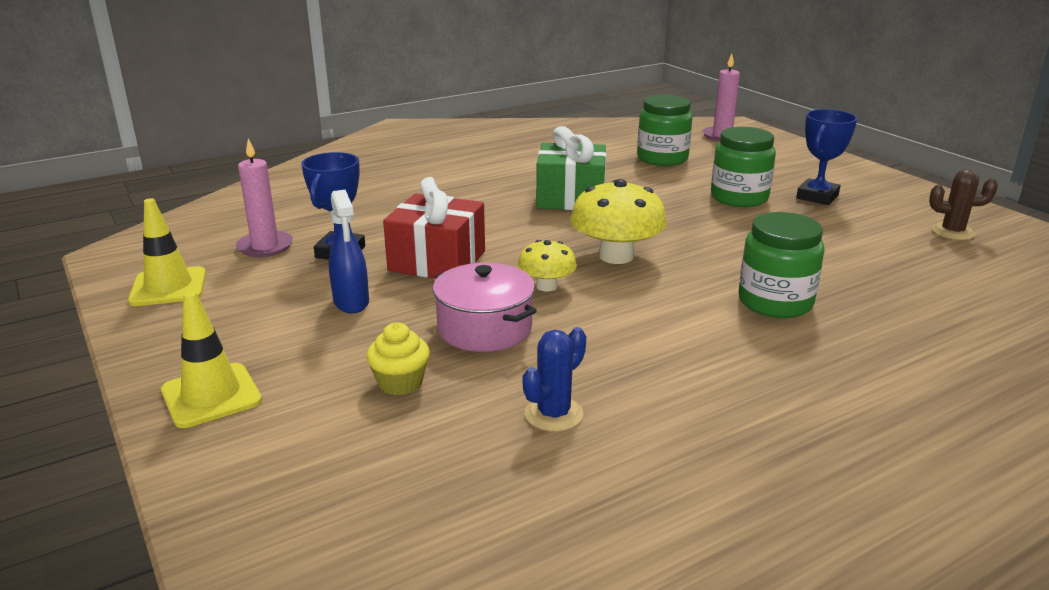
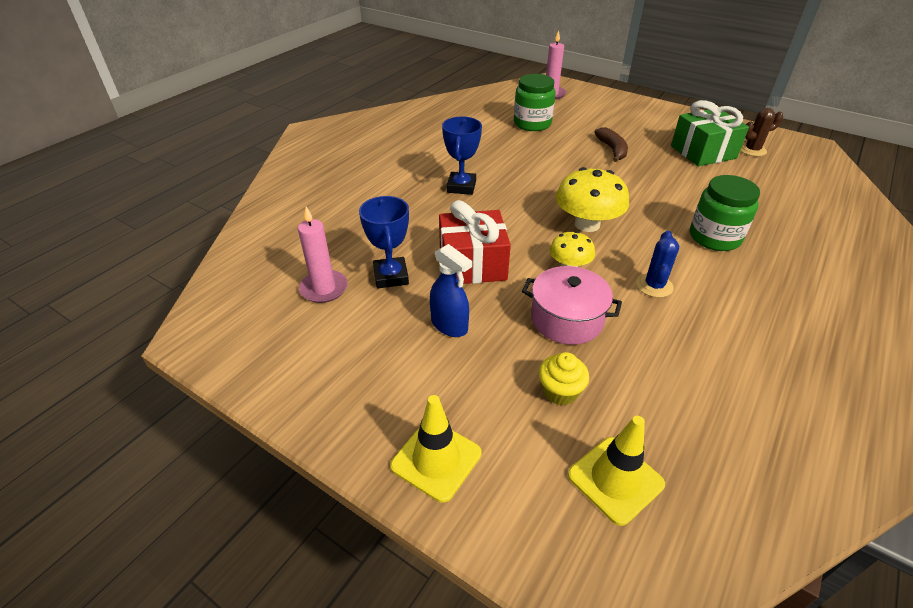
camera: 25 degrees left, 15 degrees up
(168, 287) = (284, 358): yellow traffic cone -> yellow traffic cone (615, 479)
(553, 414) = (681, 381): blue cactus -> blue cactus (654, 286)
(570, 198) = (507, 176): green gift -> green gift (703, 152)
(739, 198) = (612, 150): green jar -> brown banana
(817, 197) = (656, 138): blue trophy -> blue trophy (461, 187)

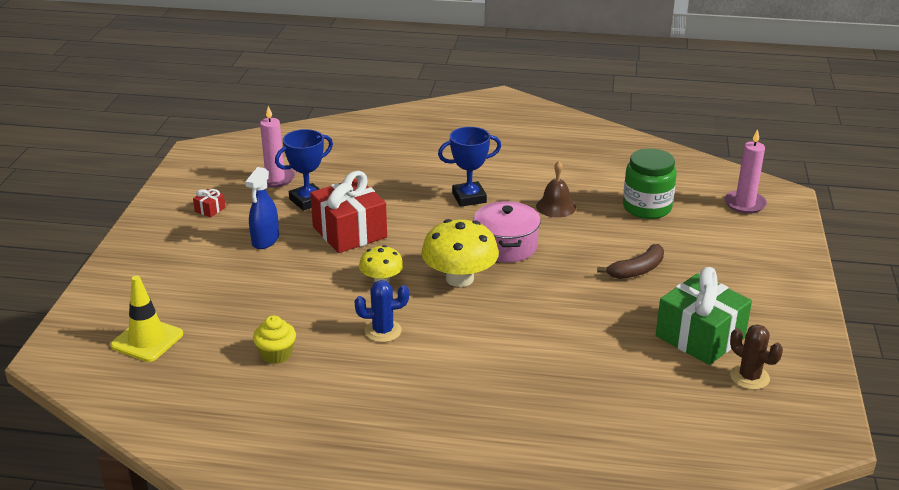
camera: 65 degrees right, 10 degrees down
(348, 356) = (210, 209): none -> red gift
(436, 459) = (135, 267): yellow traffic cone -> none
(505, 155) = (556, 207): none -> brown bell
(560, 391) = (219, 303): yellow cupcake -> yellow cupcake (276, 354)
(566, 319) = (305, 292): pink pot -> pink pot (506, 246)
(714, 237) = (498, 361): green jar -> none

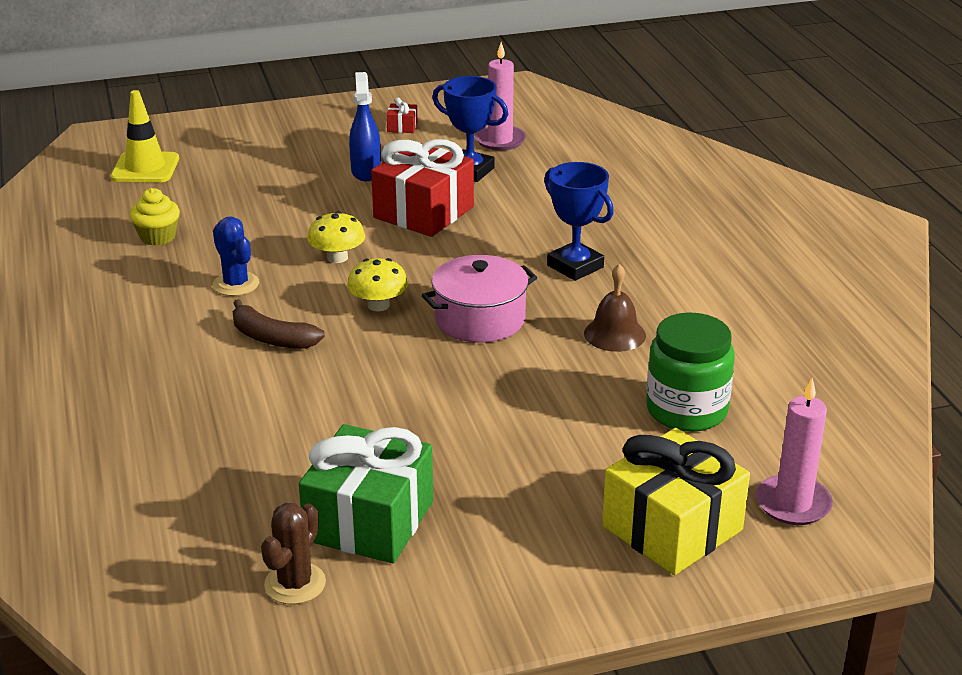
camera: 65 degrees right, 0 degrees up
(265, 240) = (366, 172): blue spray bottle -> blue spray bottle turned 90 degrees clockwise
(459, 278) = (378, 305): yellow mushroom -> yellow mushroom, size x0.58
(637, 270) = (502, 434): brown banana -> brown banana (272, 338)
(750, 242) = (672, 528): none -> yellow gift

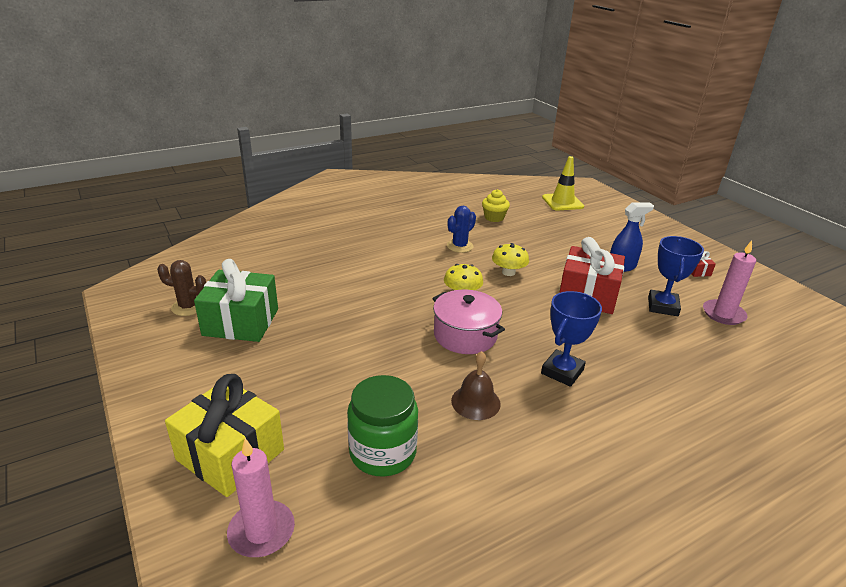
camera: 75 degrees right, 0 degrees up
(272, 338) = (410, 265): brown banana -> none

